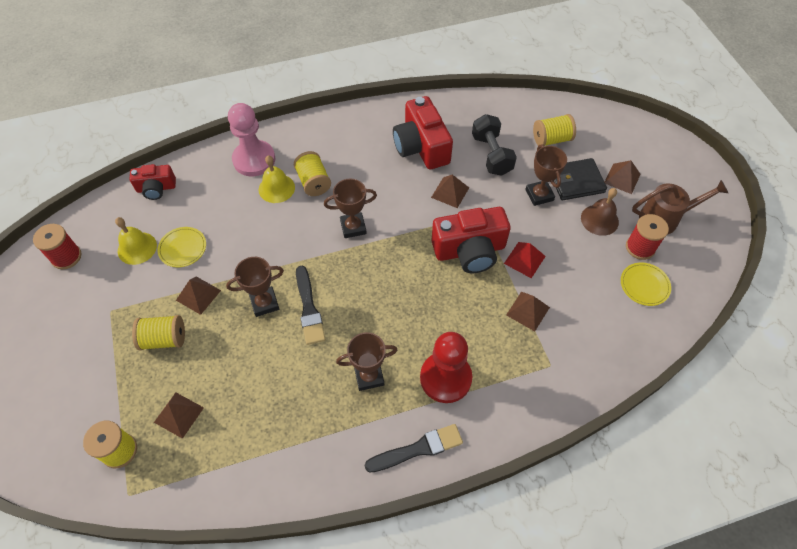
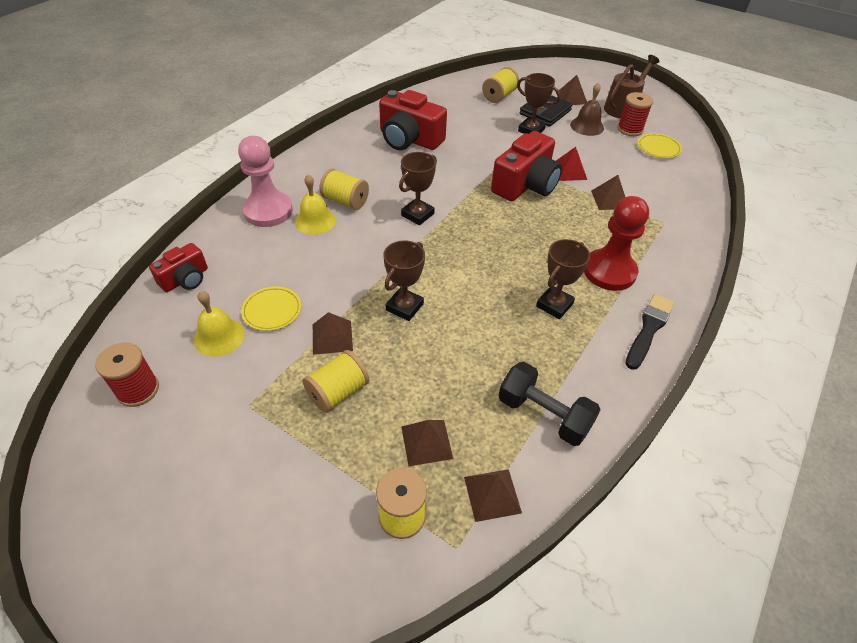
camera: 40 degrees left, 10 degrees down
(309, 308) = (448, 288): black brush -> none
(450, 192) = (466, 157): brown pyramid -> brown pyramid (492, 494)
(491, 155) = (468, 122): black dumbbell -> black dumbbell (543, 415)

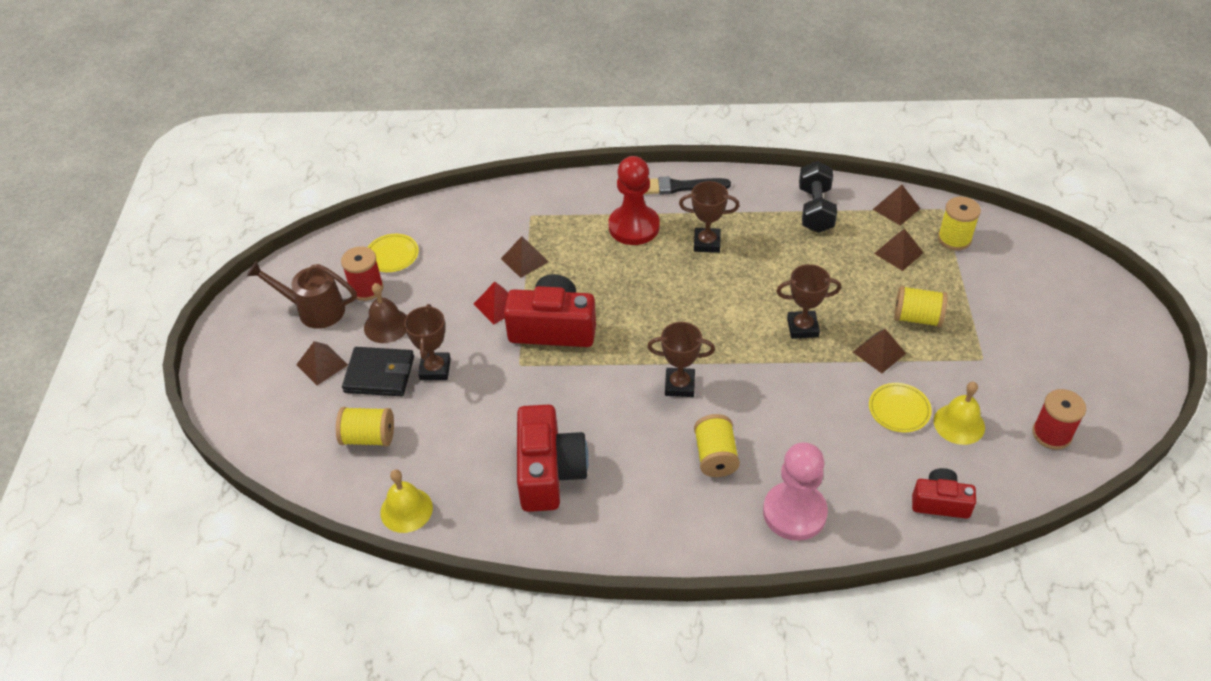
camera: 120 degrees left, 0 degrees up
(315, 221) = (768, 460): yellow bell -> yellow bell (406, 510)

